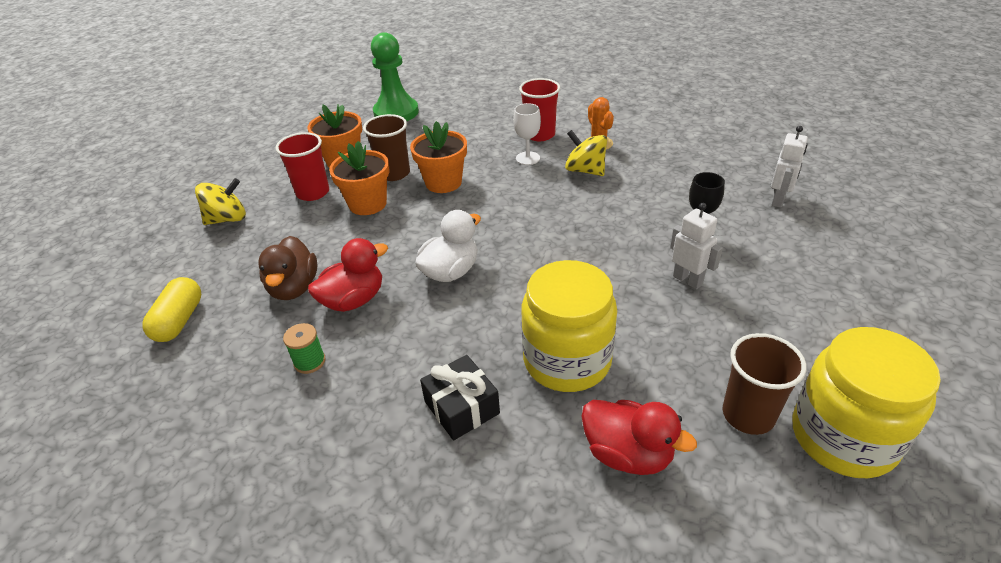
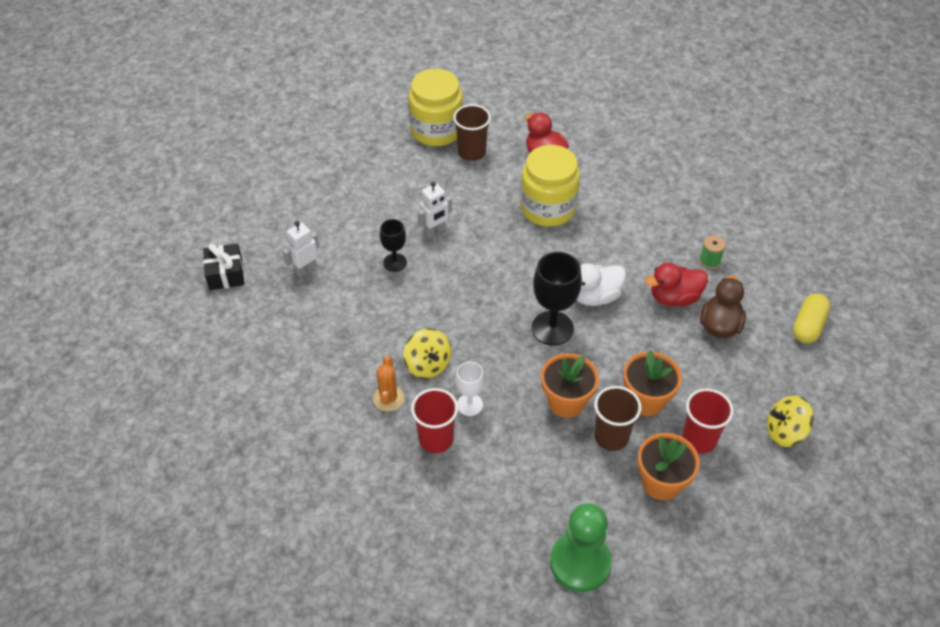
camera: 160 degrees left, 10 degrees up
(462, 407) = (621, 203): black gift -> black gift (226, 274)
(485, 229) = (552, 328): none -> black goblet
(688, 280) = (435, 231): white robot -> white robot turned 105 degrees counterclockwise

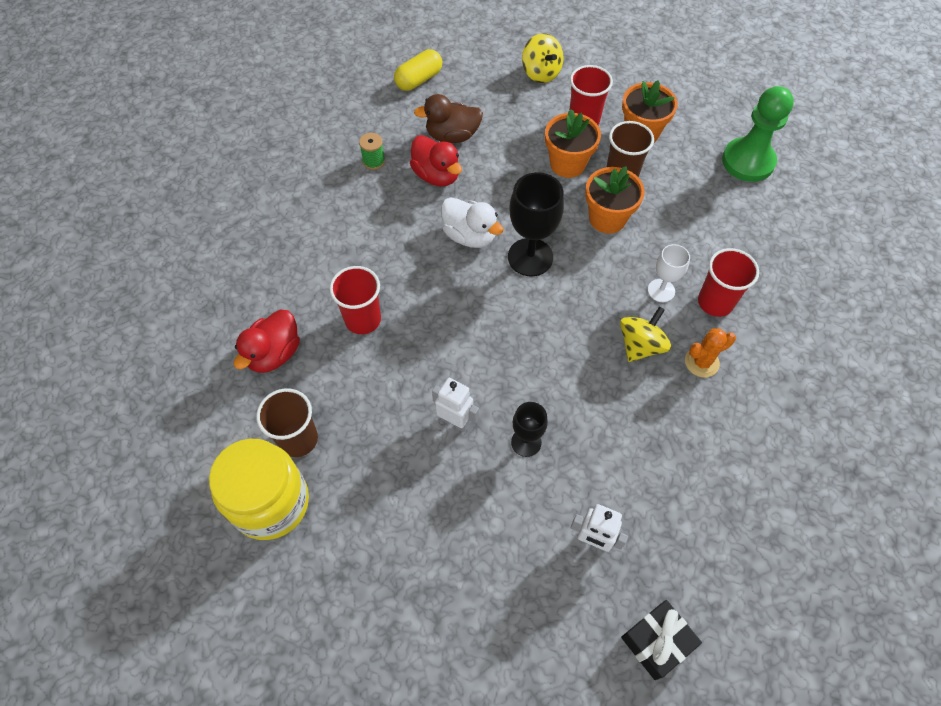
camera: 115 degrees left, 10 degrees up
(548, 208) = (363, 319): yellow jar -> red cup
(808, 326) = (419, 79): yellow capsule -> yellow capsule turned 45 degrees counterclockwise

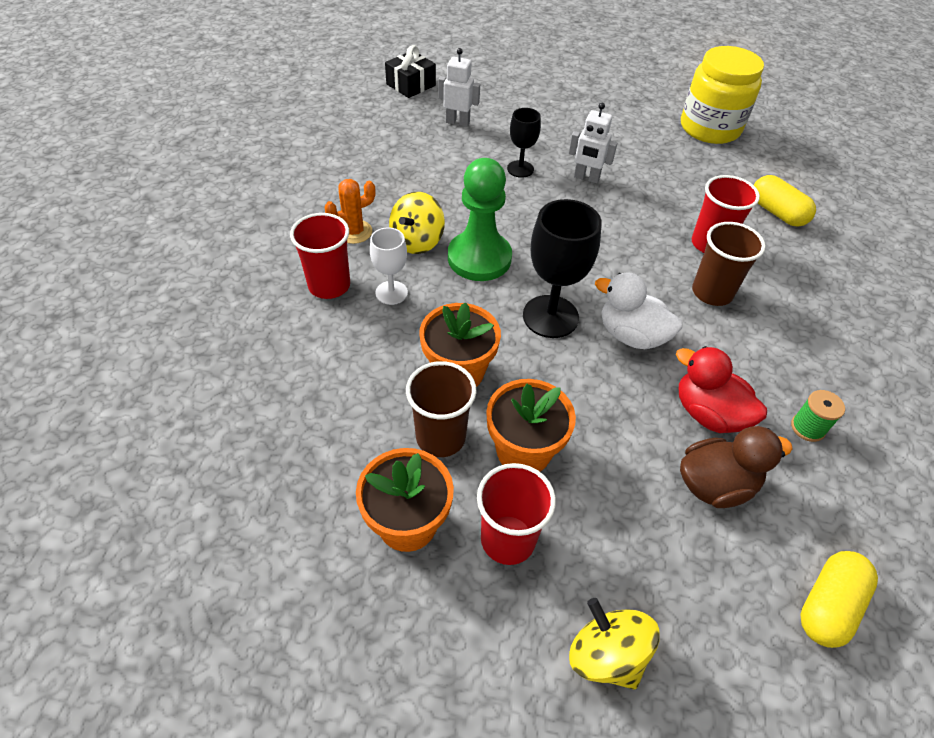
camera: 170 degrees right, 10 degrees down
(274, 354) = (776, 212): red duck -> yellow capsule
(298, 439) = (713, 161): brown cup -> brown cup (712, 292)
(748, 161) = (235, 483): green pawn -> green pawn (479, 258)

